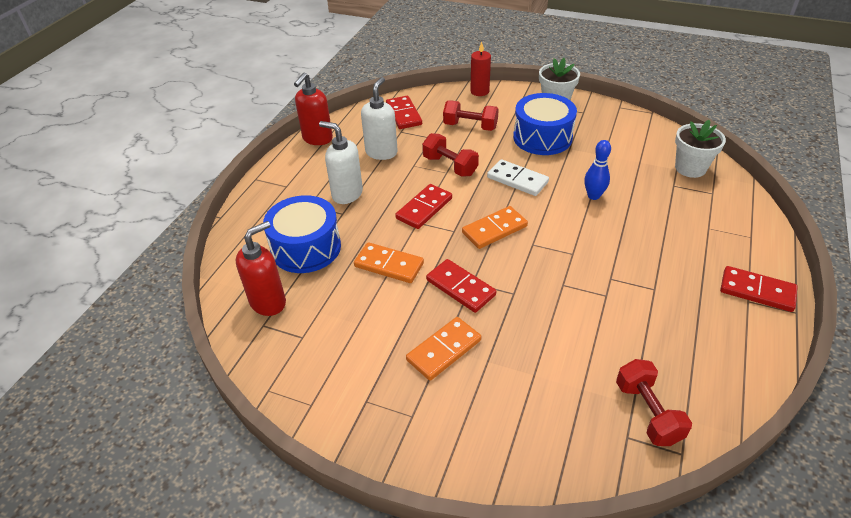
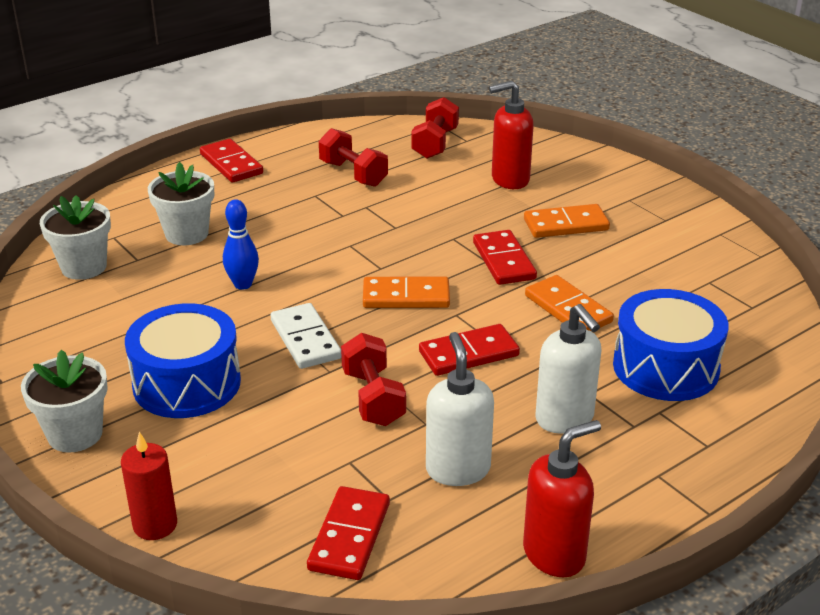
camera: 150 degrees left, 10 degrees down
(268, 302) = (739, 325): red soap dispenser -> red soap dispenser (509, 180)
(381, 152) = (457, 469): white soap dispenser -> white soap dispenser turned 120 degrees clockwise
(470, 126) = (265, 453): red dumbbell -> red dumbbell (353, 174)
(678, 214) = (186, 234): none -> white flower pot

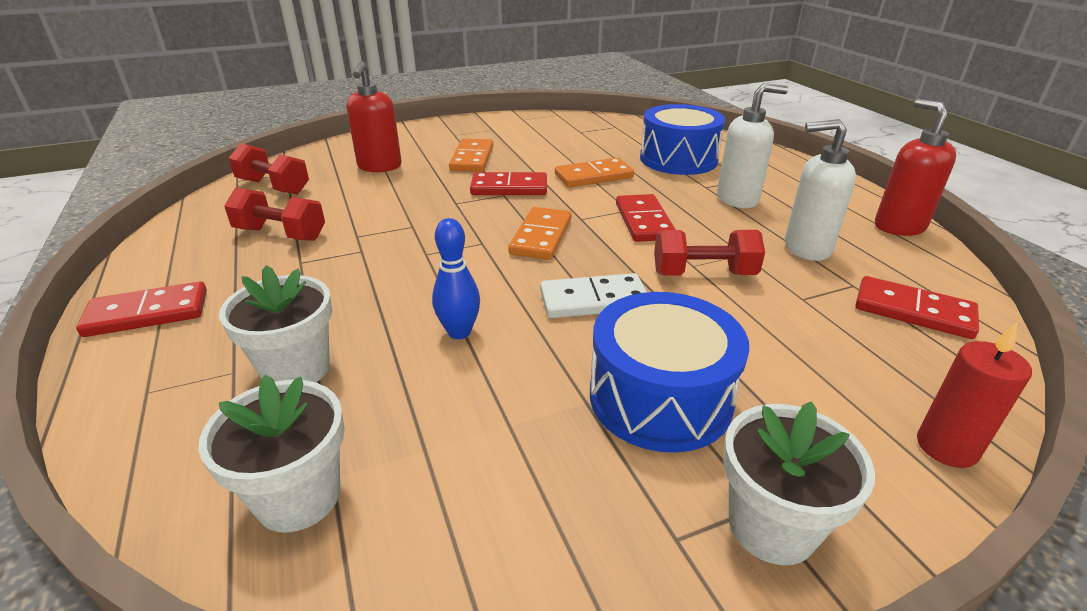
camera: 75 degrees left, 0 degrees up
(353, 174) = (280, 234): red dumbbell -> red dumbbell turned 45 degrees clockwise

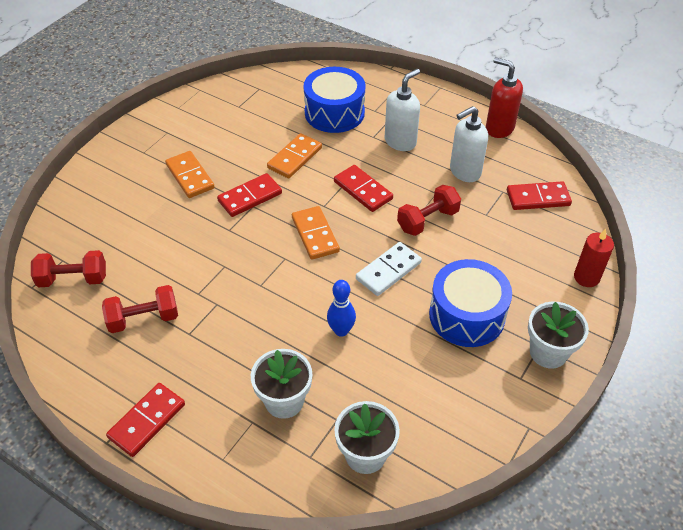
camera: 35 degrees left, 15 degrees up
(379, 167) = (129, 218): red soap dispenser -> none

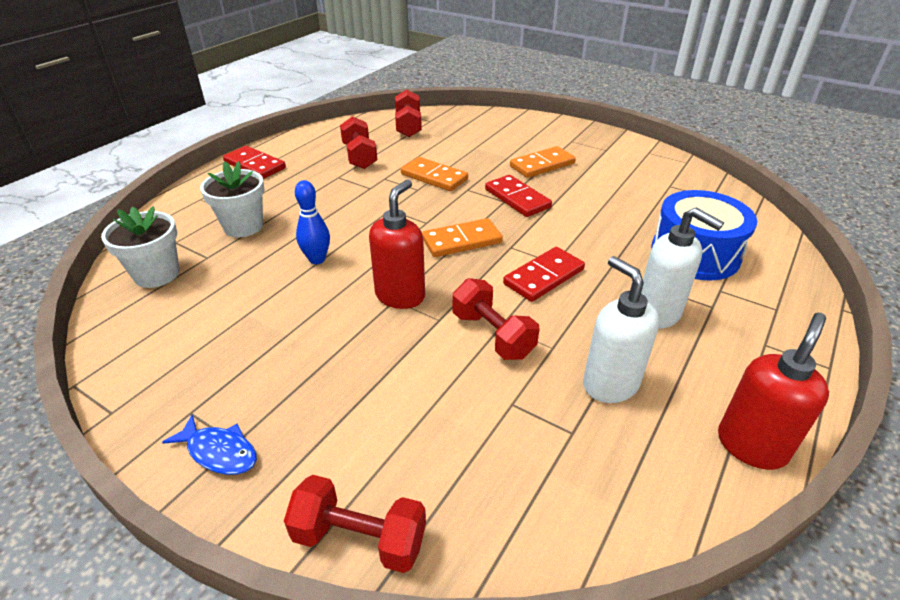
camera: 90 degrees right, 10 degrees down
(295, 158) = (591, 225): orange domino -> orange domino (434, 177)
(388, 271) = (400, 296): white domino -> red soap dispenser
(467, 315) = (312, 364): blue drum -> none
(538, 198) = (564, 486): red domino -> none
(548, 352) = (219, 452): white flower pot -> blue fish
(586, 277) = (359, 538): red candle -> red dumbbell

